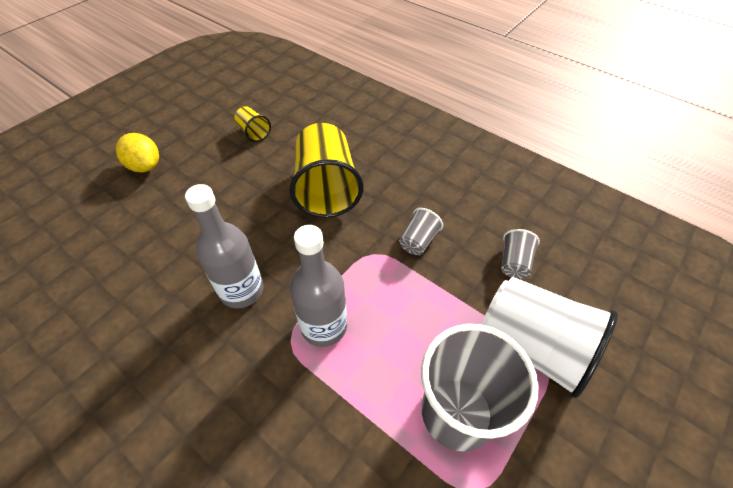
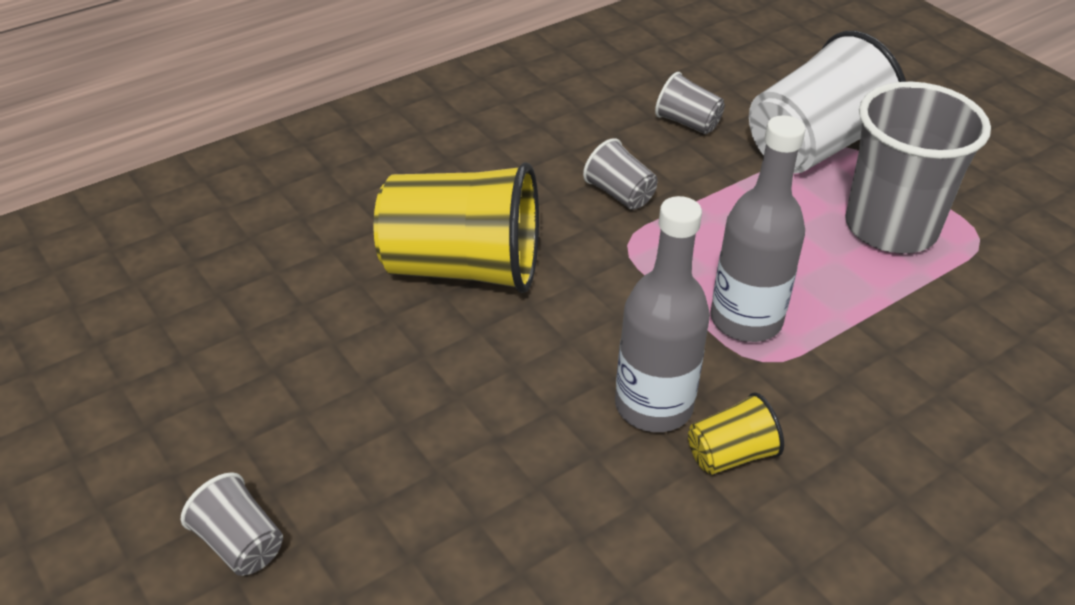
camera: 75 degrees left, 10 degrees down
(145, 166) = (239, 544): yellow lemon -> grey cup
(254, 132) = (239, 344): yellow cup -> yellow cup (731, 455)

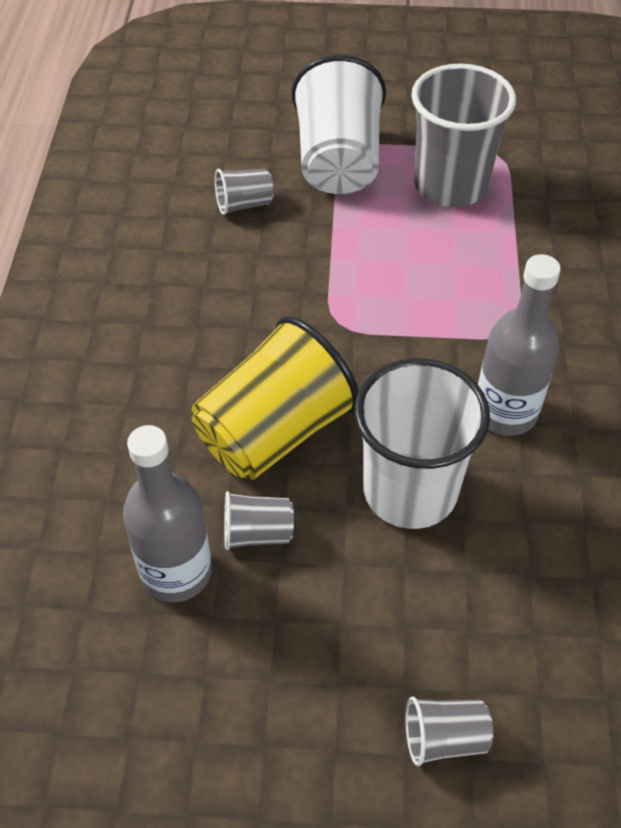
camera: 50 degrees left, 10 degrees up
(488, 385) = (410, 491): none -> white cup
(619, 194) = (283, 292): grey cup -> grey cup (257, 533)
(731, 455) = (577, 402): yellow cup -> none
(746, 320) = (469, 313): grey bottle -> grey bottle (176, 572)

